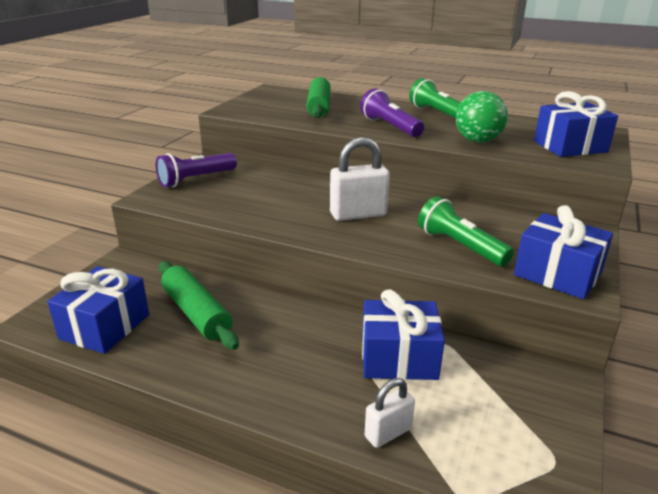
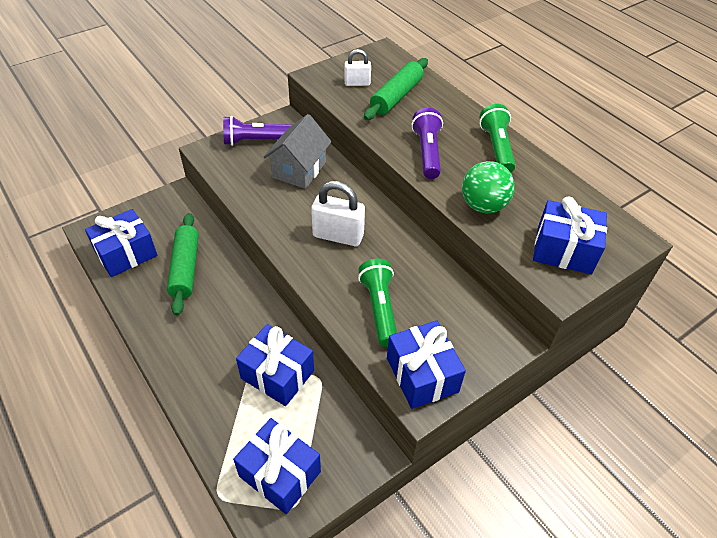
camera: 30 degrees right, 20 degrees up
(264, 186) = (299, 170): none -> grey house
(388, 433) = (217, 426): white padlock -> white padlock (357, 83)
(504, 441) = (280, 474): none -> blue gift

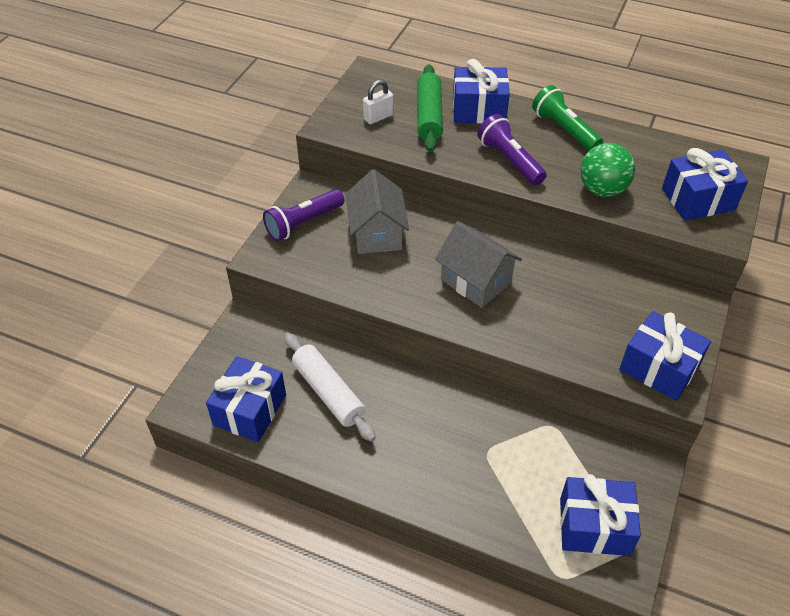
camera: 30 degrees left, 0 degrees up
(185, 268) = (328, 392): green rolling pin -> white rolling pin
(277, 374) = (512, 443): blue gift -> blue gift (479, 109)
(338, 236) = (476, 281): white padlock -> grey house
(379, 308) = (573, 329): green flashlight -> none

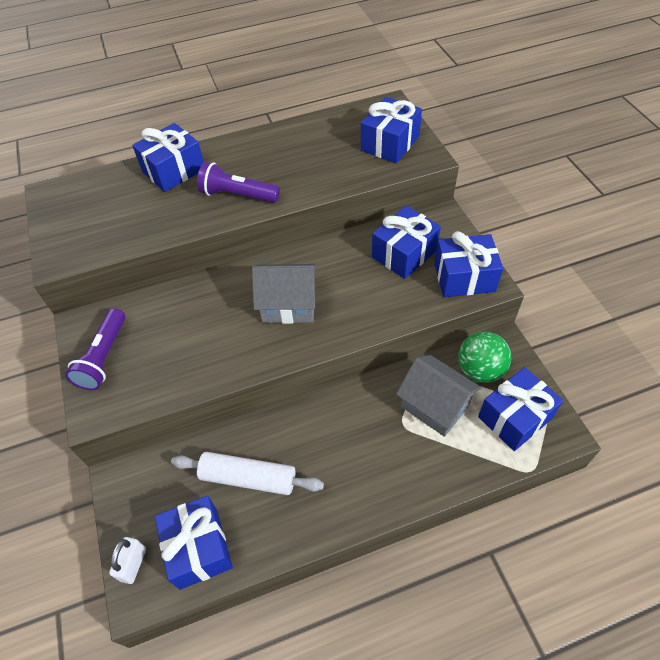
camera: 40 degrees left, 5 degrees up
(377, 233) = (176, 322): grey house -> grey house (435, 406)
(378, 117) = (96, 225): white padlock -> white padlock (133, 564)
(429, 116) = (138, 199): green rolling pin -> none
(564, 130) = (253, 148): green flashlight -> none
(602, 190) = (324, 175): green ball -> green ball (480, 370)
(623, 309) = (404, 254): none -> blue gift

